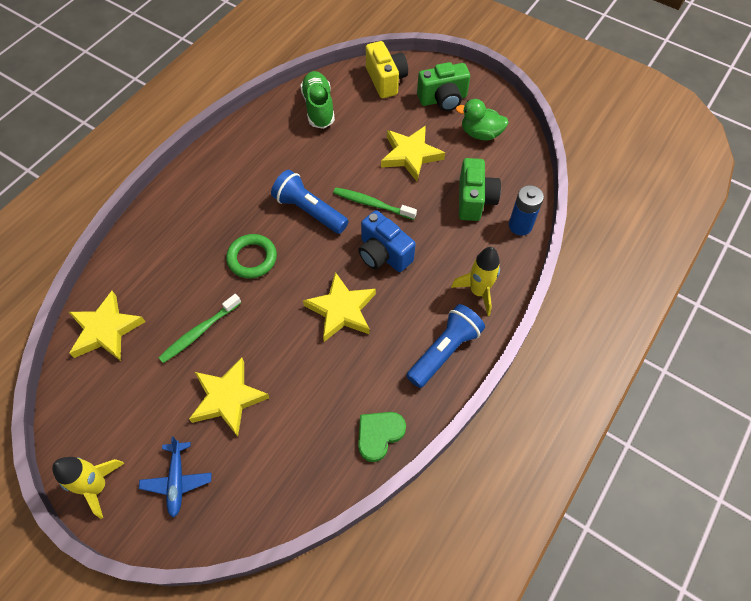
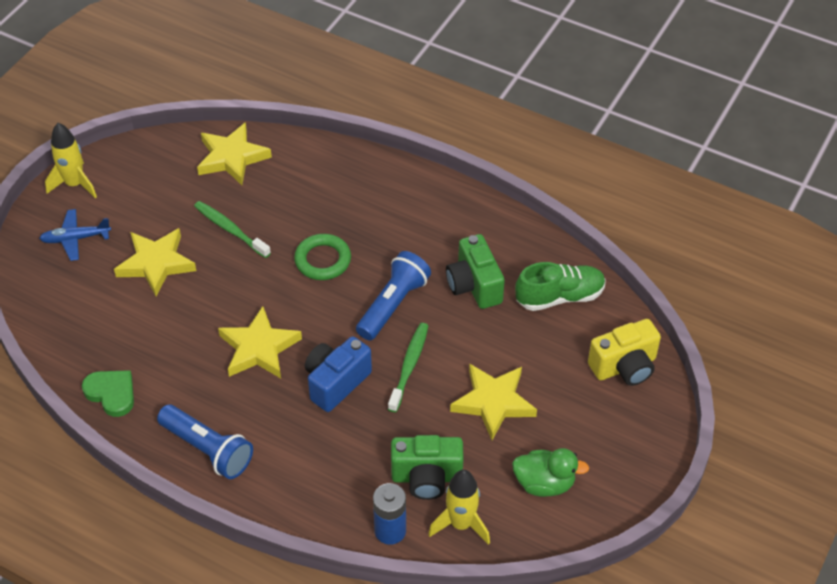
camera: 85 degrees right, 10 degrees down
(443, 99) = (601, 436): green camera -> green camera (474, 285)
(478, 292) = (287, 483): yellow rocket -> yellow rocket (461, 524)
(480, 133) = (544, 483): green duck -> green duck turned 90 degrees clockwise

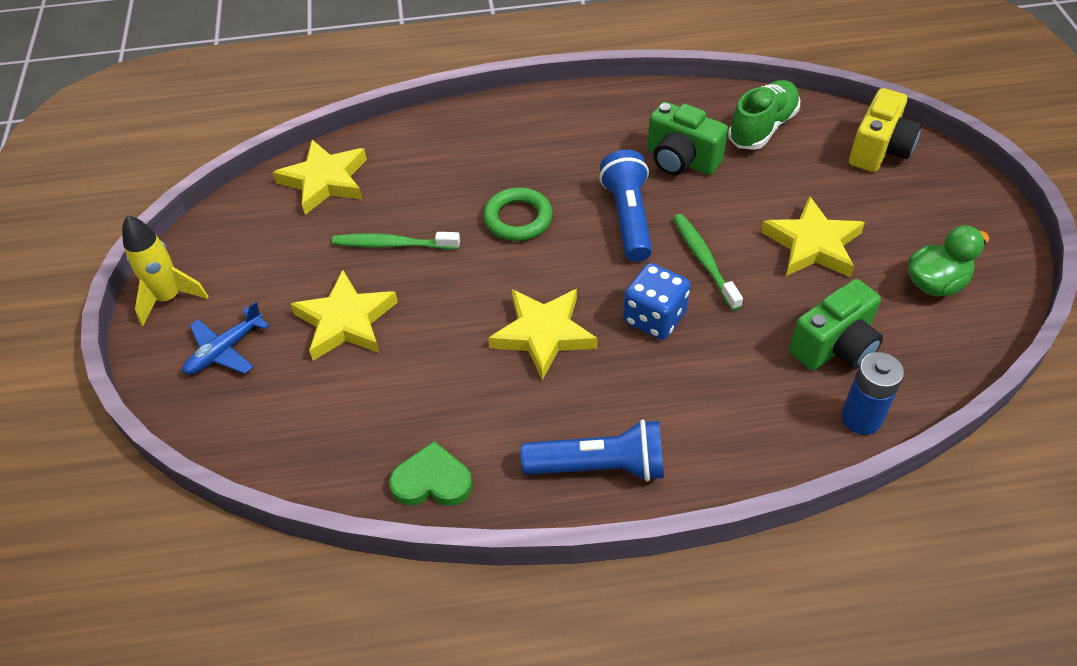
camera: 35 degrees left, 0 degrees up
(336, 382) = (654, 318): blue camera -> blue dice
(461, 524) = (913, 367): yellow rocket -> none

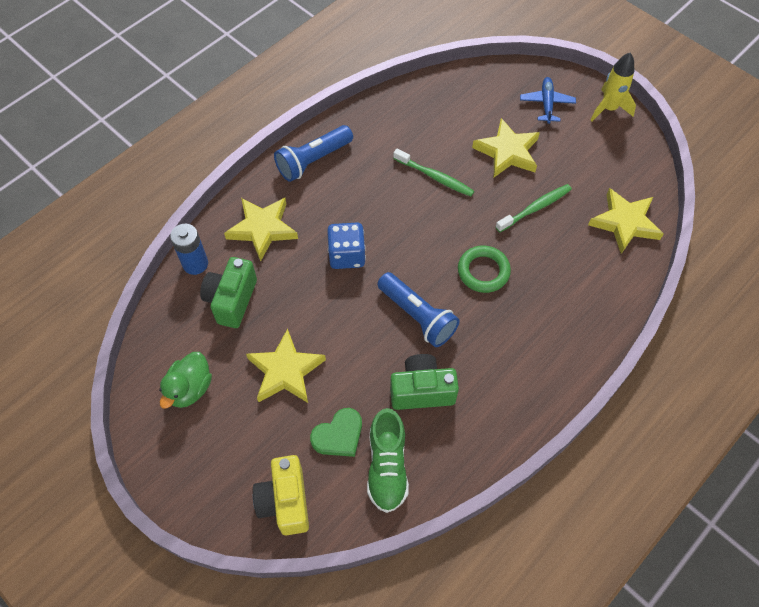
camera: 140 degrees right, 10 degrees up
(432, 481) = (384, 110): green heart -> green heart (339, 435)
(543, 334) = (399, 208): yellow star -> yellow star (263, 229)
(704, 260) = (346, 313): green toothbrush -> green toothbrush (435, 177)

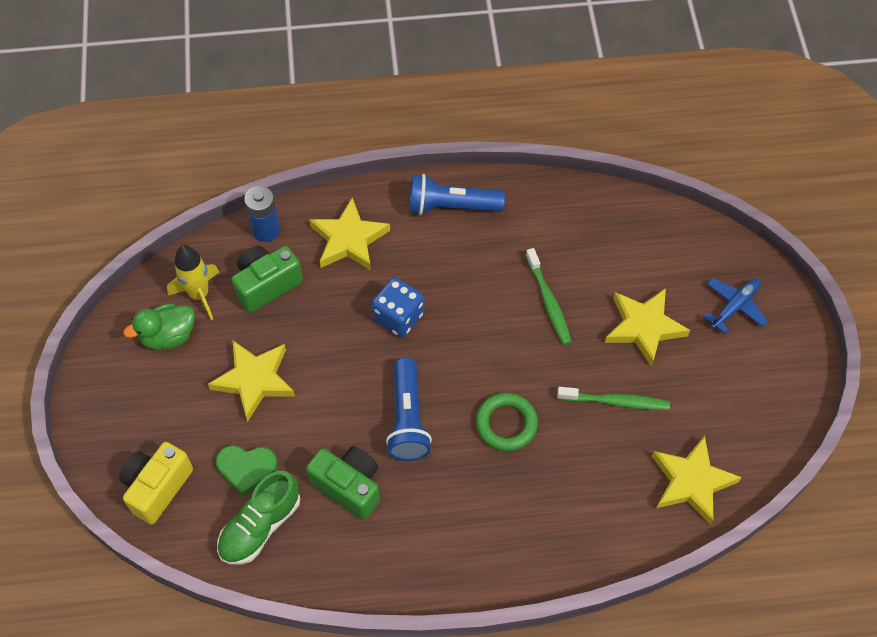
camera: 40 degrees right, 0 degrees up
(608, 109) = (796, 357): yellow rocket -> yellow rocket (199, 295)

